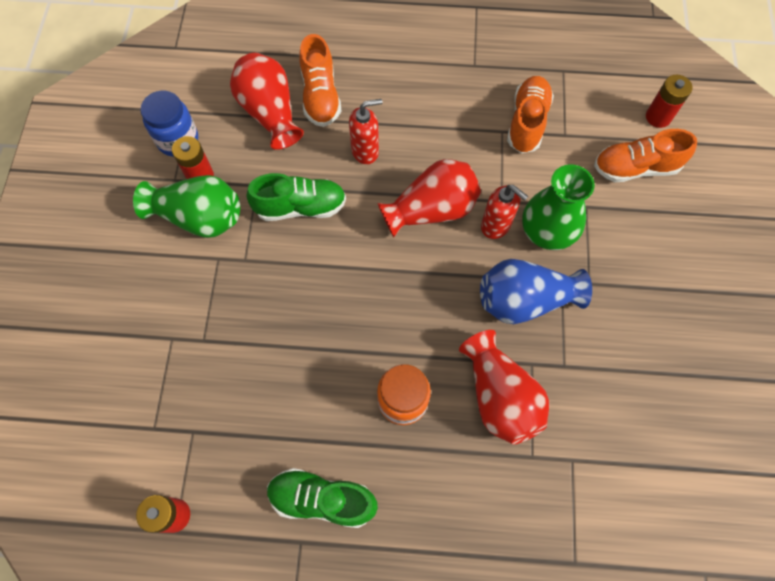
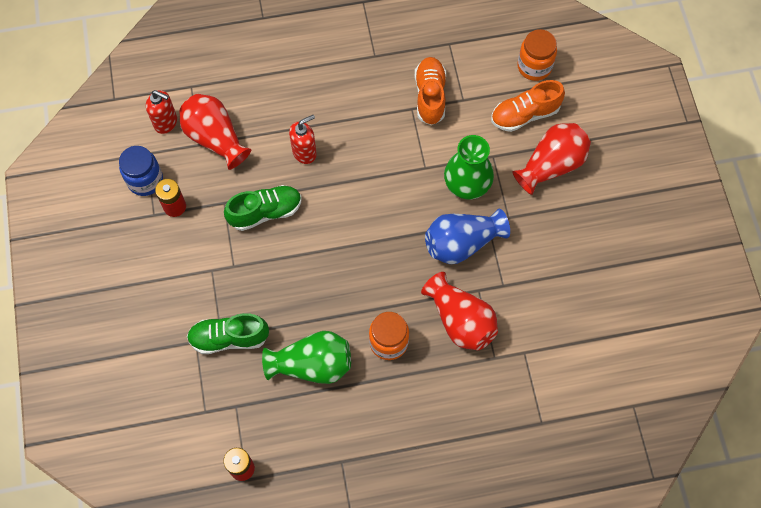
camera: 15 degrees left, 0 degrees up
(199, 217) = (185, 241): green vase -> green vase (312, 365)
(320, 96) = (253, 113): orange shoe -> none
(322, 499) = (348, 428): green shoe -> green shoe (229, 338)
(431, 210) = (371, 189): red vase -> red vase (551, 165)
(496, 225) = (426, 189): red soap dispenser -> red soap dispenser (166, 122)
(658, 117) = (534, 67): red battery -> orange jar

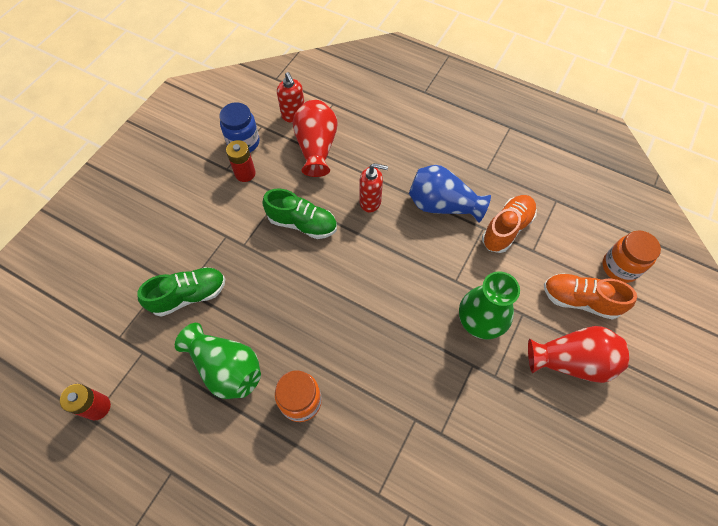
camera: 40 degrees right, 5 degrees down
(229, 338) = (189, 295): green shoe -> green shoe turned 120 degrees clockwise
(460, 320) = (376, 434): red vase -> none
(462, 243) = (435, 366): blue vase -> blue vase (442, 205)

